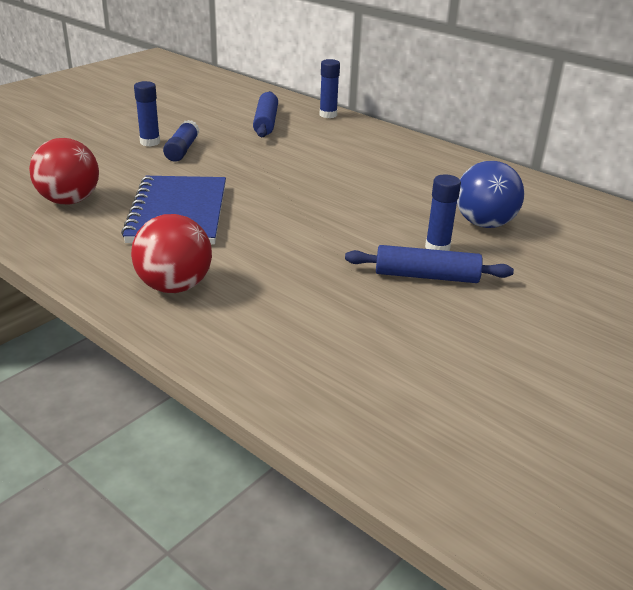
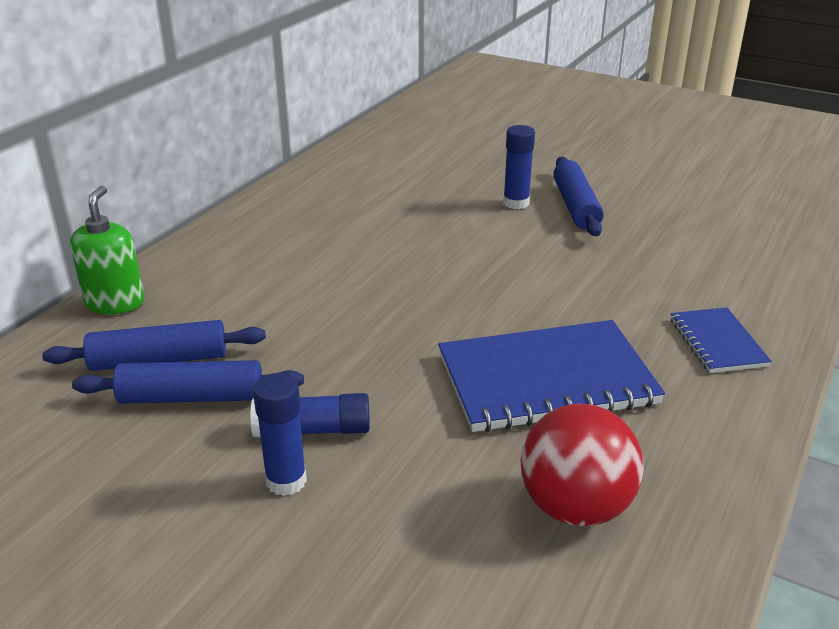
camera: 100 degrees left, 0 degrees up
(174, 286) = (717, 342): red ball -> blue notebook
(229, 128) = (191, 397): none -> blue rolling pin
(328, 115) = (115, 302): blue glue stick -> green soap dispenser
(484, 223) = (447, 182): blue ball -> none

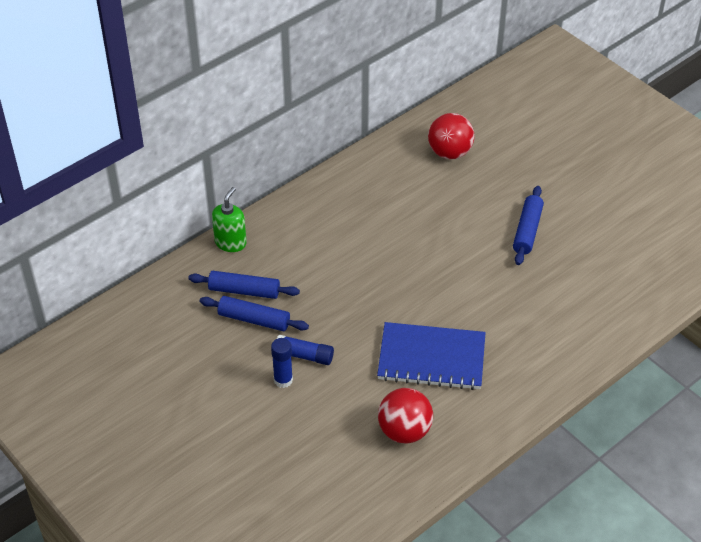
camera: 20 degrees right, 15 degrees up
(416, 156) = (450, 152): none -> red ball
(516, 203) = (491, 217): blue glue stick -> none
(717, 342) = (538, 360): blue notebook -> none

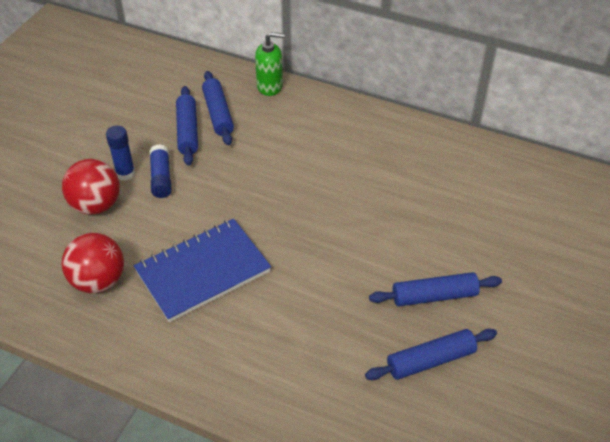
camera: 65 degrees right, 0 degrees up
(431, 358) = (203, 271): blue notebook -> blue notebook turned 75 degrees clockwise
(450, 152) = (500, 193): red ball -> red ball (96, 205)
(581, 256) = (430, 360): none -> blue rolling pin

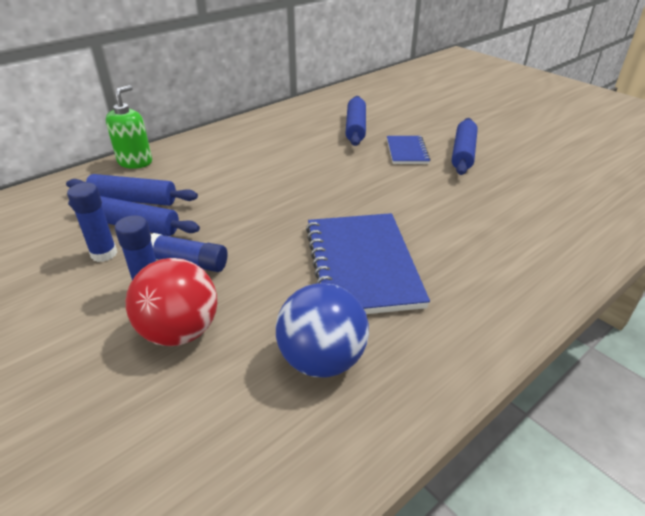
camera: 65 degrees left, 10 degrees down
(98, 281) = (322, 360): red ball -> blue ball
(150, 133) = (104, 254): none -> blue glue stick
(406, 250) = (407, 151): none -> blue notebook
(430, 360) = (529, 171): blue rolling pin -> blue rolling pin (355, 128)

